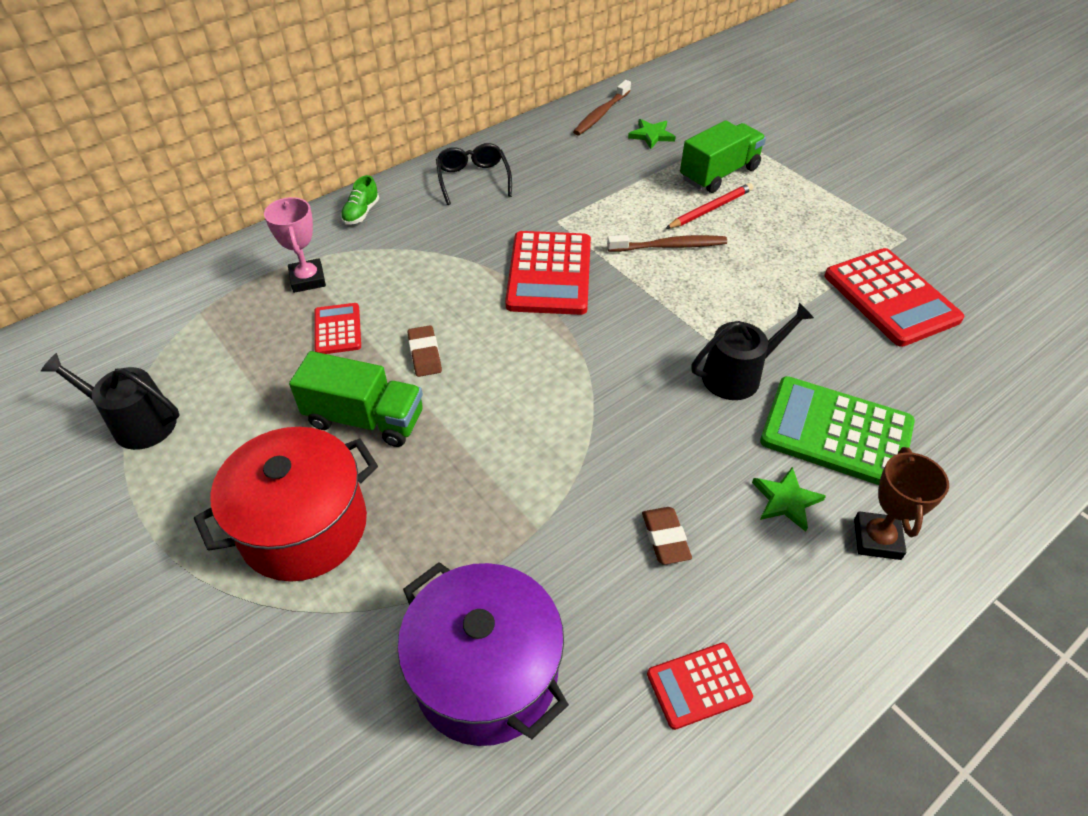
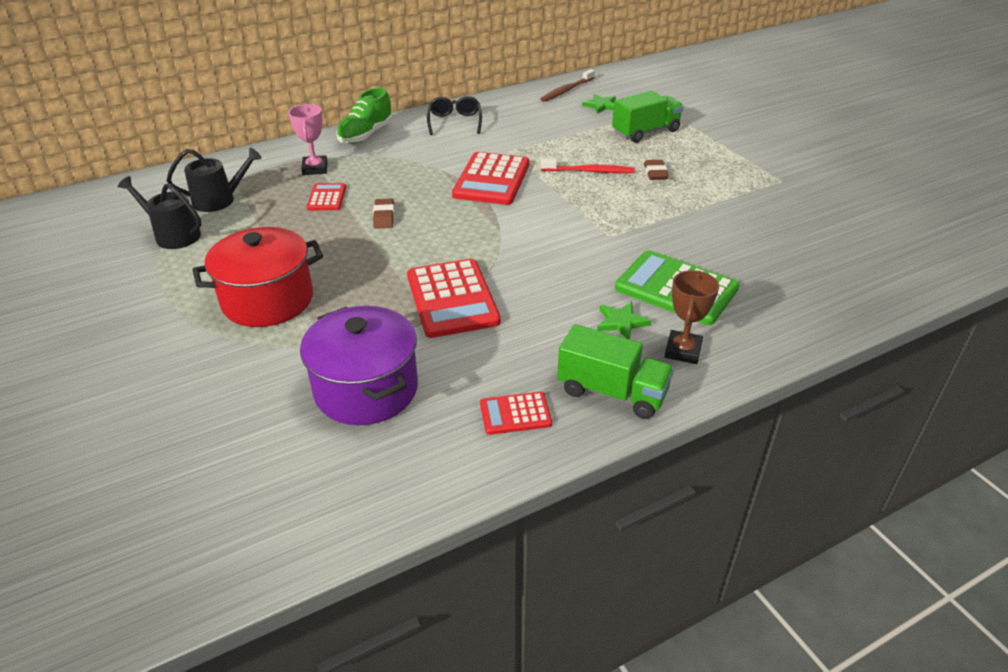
camera: 10 degrees right, 10 degrees down
(361, 213) = (366, 135): green shoe -> green shoe, size x1.76
(365, 419) = (329, 248): green truck -> green truck (612, 392)
(665, 538) = (522, 333): brown eraser -> brown eraser (655, 173)
(669, 246) = (589, 171): brown toothbrush -> red toothbrush
(710, 209) = (630, 152): red pencil -> none
(738, 375) = (613, 249): black watering can -> black watering can (219, 200)
(890, 297) = (753, 215): red calculator -> red calculator (452, 299)

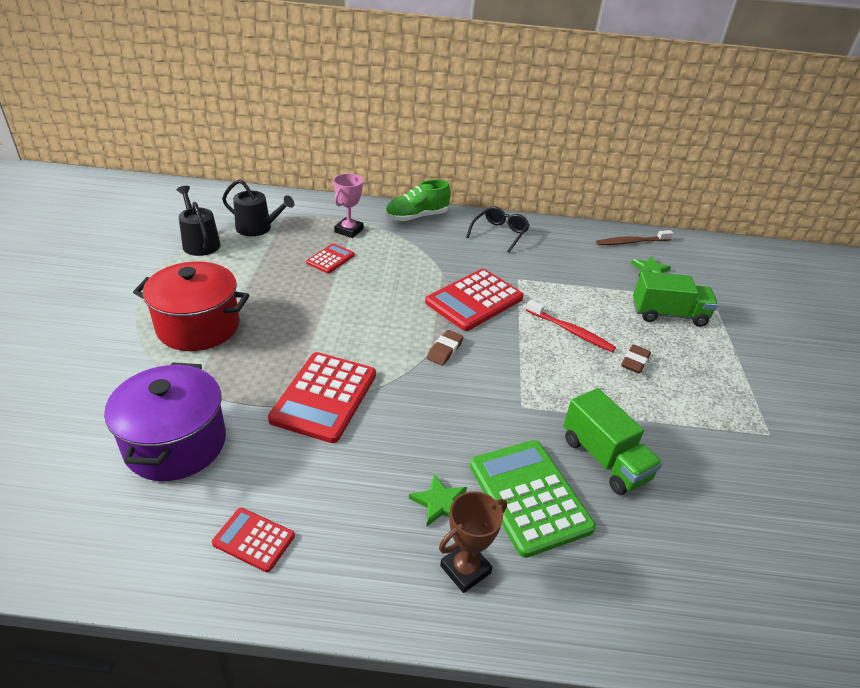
camera: 30 degrees right, 0 degrees up
(384, 217) = (353, 295): brown eraser -> brown eraser (444, 350)
(612, 392) = (354, 572): green truck -> green truck (604, 459)

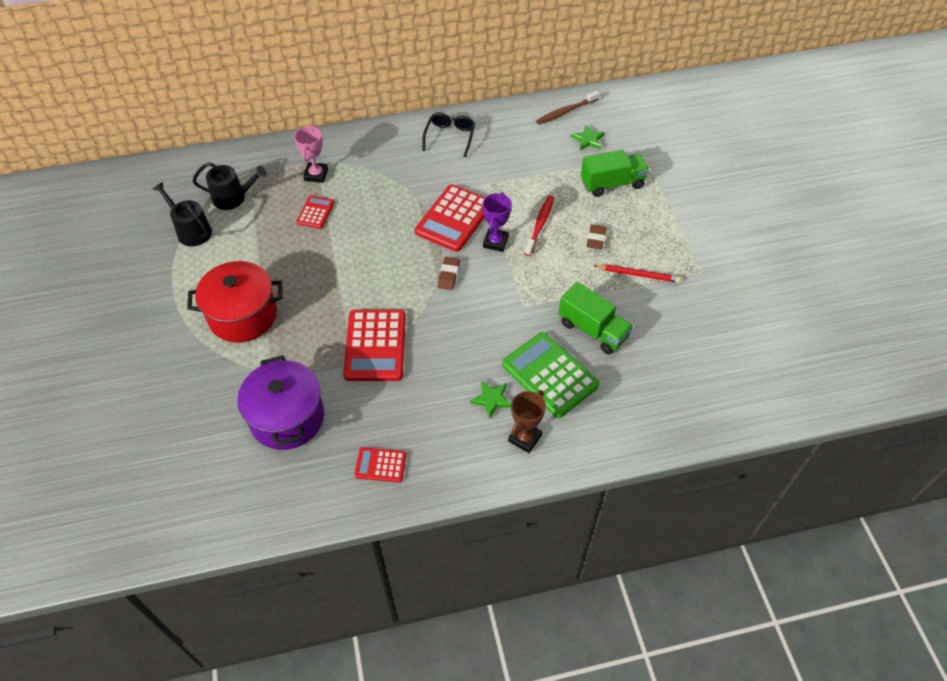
camera: 15 degrees left, 15 degrees up
(416, 217) = (369, 140): green shoe -> none
(512, 333) = (495, 242): none -> purple trophy
(570, 331) = (540, 225): red toothbrush -> red toothbrush turned 90 degrees counterclockwise
(680, 413) = (638, 275): none -> red pencil

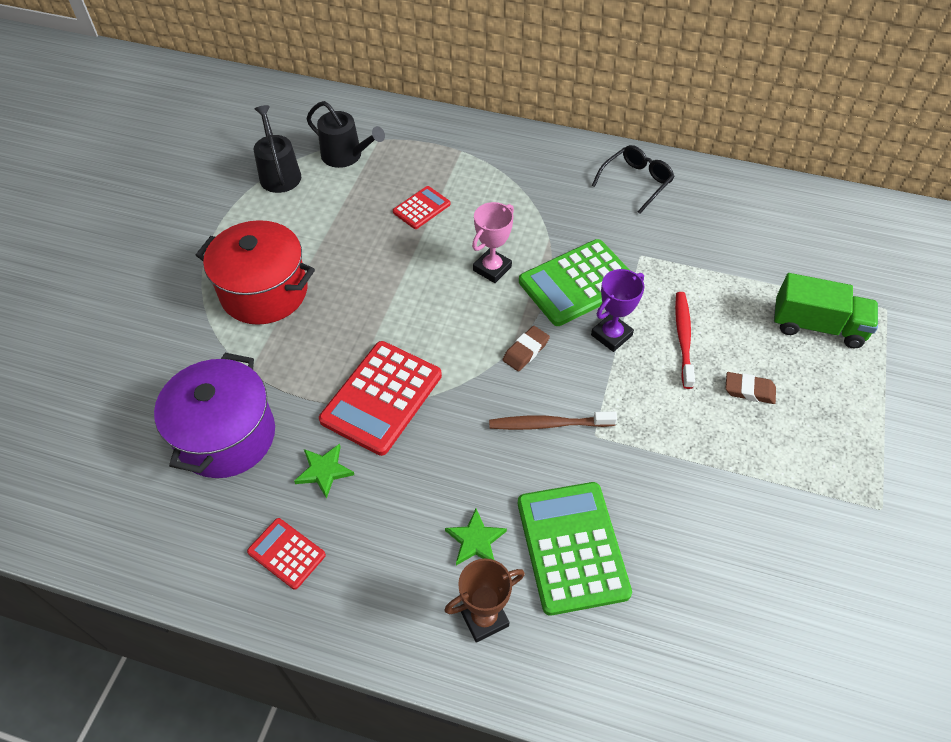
camera: 30 degrees right, 0 degrees up
(316, 175) = (451, 166): pink trophy -> pink trophy (492, 268)
(454, 218) = (578, 283): red calculator -> green calculator
(540, 225) = (683, 338): red toothbrush -> red toothbrush turned 45 degrees counterclockwise
(566, 112) = (808, 208): brown toothbrush -> brown toothbrush (549, 424)
(588, 139) = (817, 255): green star -> green star (324, 471)
(593, 330) = (669, 514): green truck -> none
(595, 239) = (749, 390): brown eraser -> brown eraser turned 60 degrees clockwise
(638, 275) = (781, 467): red pencil -> none

